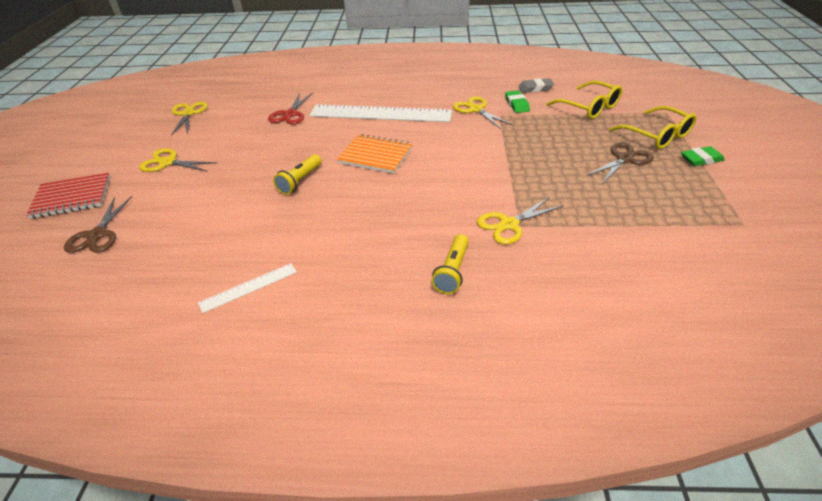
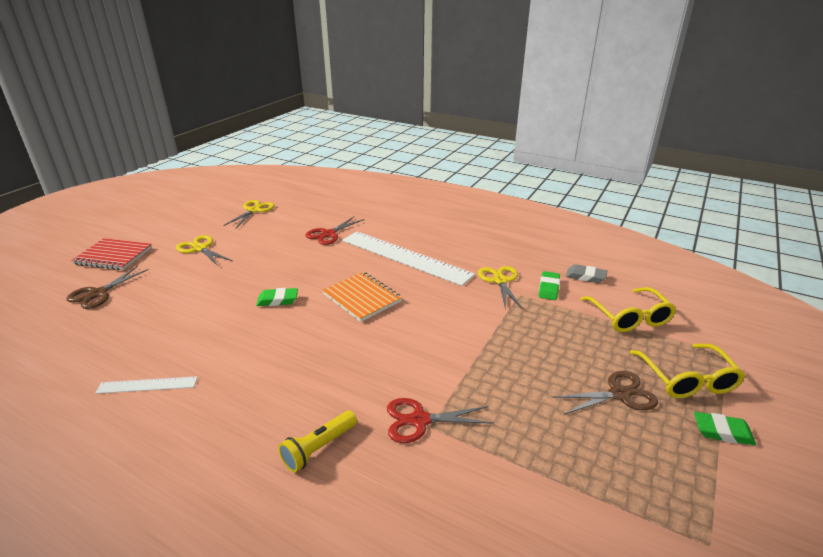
camera: 25 degrees right, 10 degrees down
(300, 181) = (277, 300): yellow flashlight -> green eraser
(509, 224) = (419, 420): yellow scissors -> red scissors

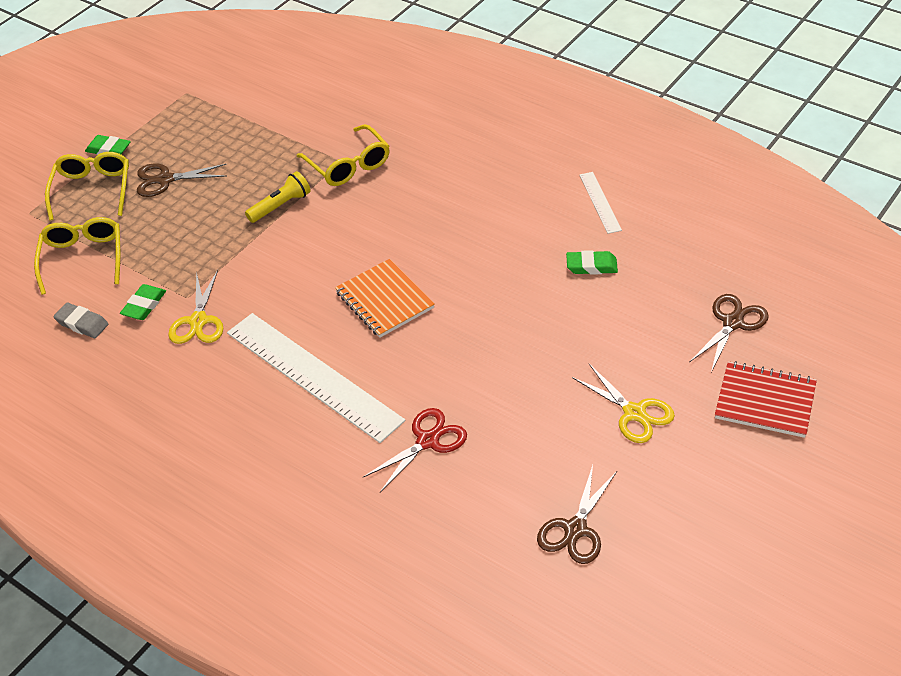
camera: 170 degrees left, 15 degrees up
(147, 385) = (600, 202): white ruler -> white ruler turned 75 degrees clockwise
(254, 210) = (575, 529): yellow scissors -> brown scissors
(277, 300) = (491, 301): green eraser -> green eraser (591, 266)
(318, 448) = (433, 149): yellow flashlight -> yellow flashlight (281, 206)
(419, 420) = (348, 165): red scissors -> yellow glasses

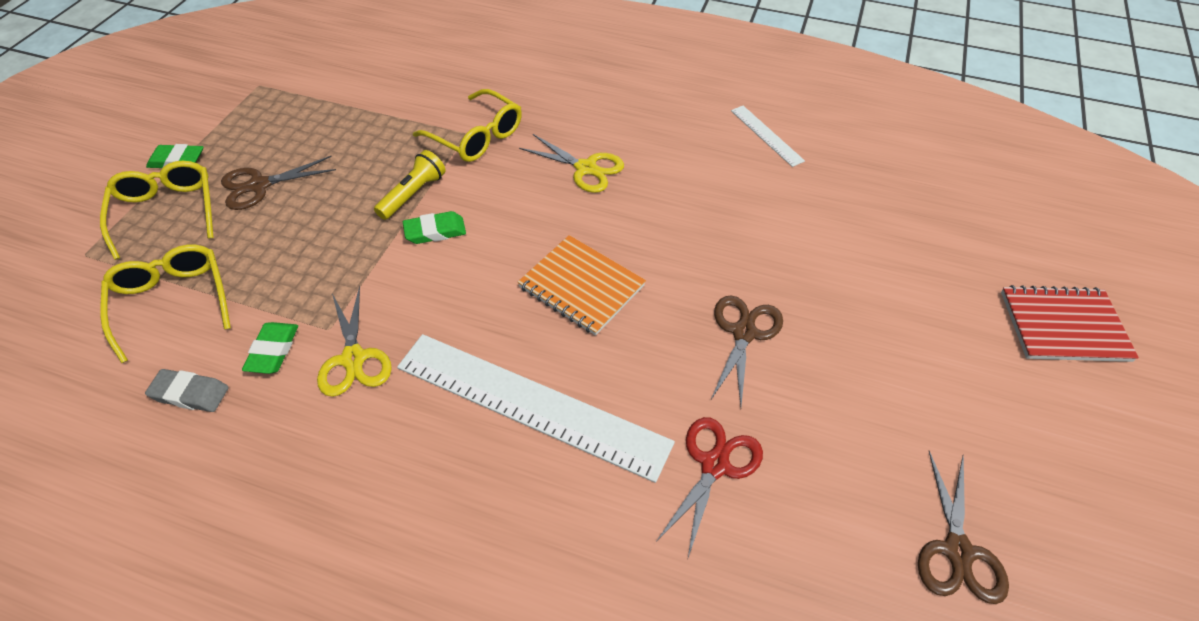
camera: 20 degrees left, 5 degrees up
(591, 266) = (794, 205): green eraser -> green eraser (435, 231)
(634, 413) = (936, 371): yellow scissors -> yellow scissors (586, 168)
(733, 323) = (974, 241): brown scissors -> brown scissors (744, 332)

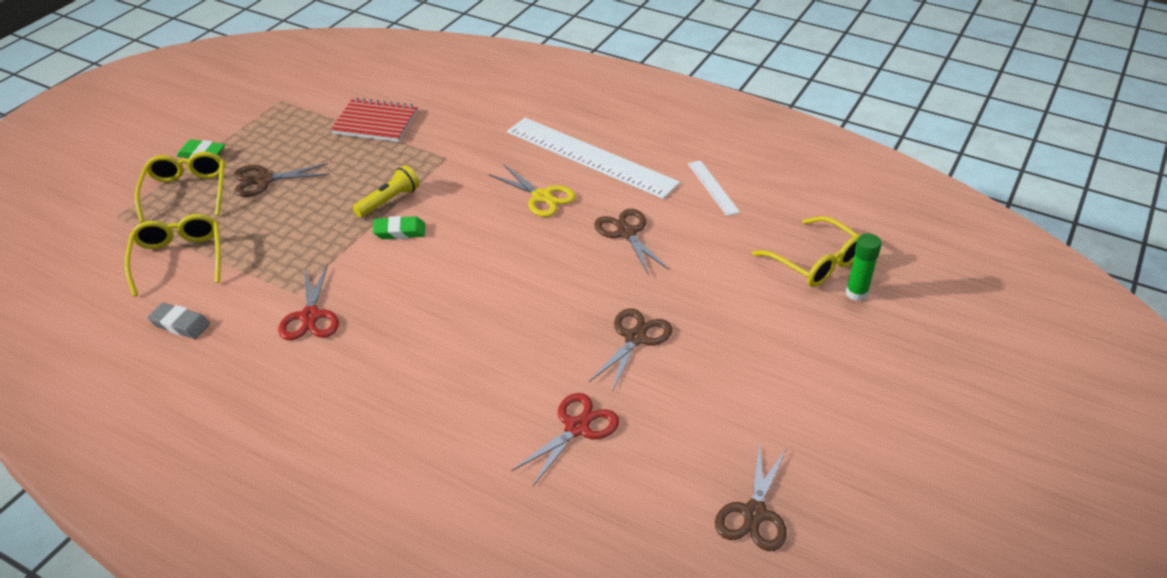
camera: 10 degrees right, 10 degrees down
(273, 351) = (249, 303): green eraser -> none
(353, 358) = (310, 316): yellow scissors -> red scissors
(476, 136) = (455, 161): yellow glasses -> yellow glasses (815, 262)
(531, 404) = (442, 366): white ruler -> white ruler (591, 157)
(581, 286) = (509, 287): orange notebook -> none
(692, 201) = (626, 233): none -> brown scissors
(960, 242) = (856, 293): none -> green glue stick
(1063, 326) = (921, 368): red notebook -> red notebook (375, 122)

